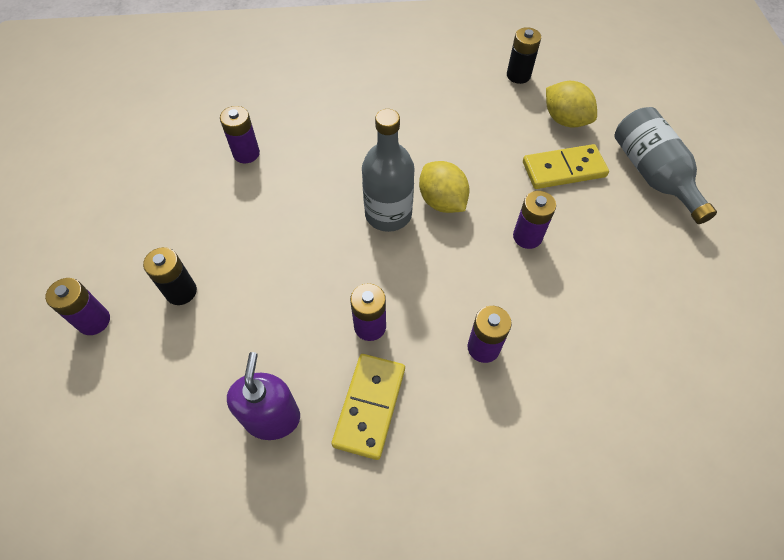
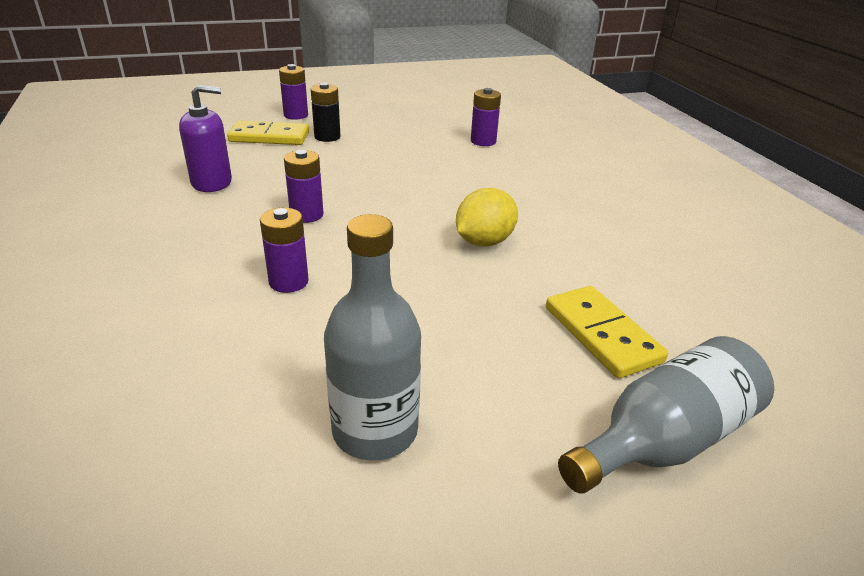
camera: 75 degrees right, 25 degrees down
(370, 406) = (219, 223): yellow domino -> yellow domino (269, 137)
(388, 214) = (448, 212): grey bottle -> grey bottle (375, 430)
(518, 75) = (755, 285): black battery -> none
(527, 237) = (460, 306): purple battery -> none
(565, 120) = (706, 333): yellow lemon -> none

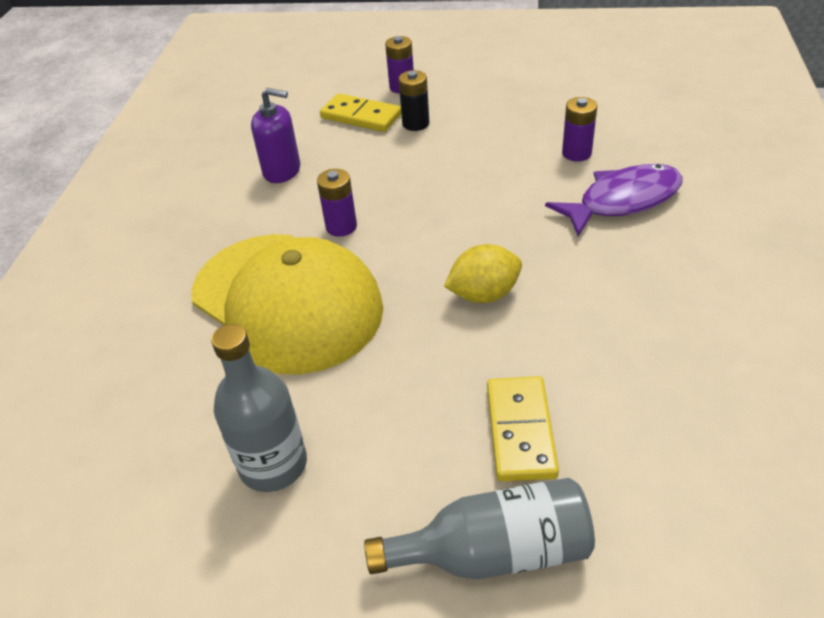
camera: 30 degrees right, 10 degrees up
(288, 282) = (287, 301): purple battery -> yellow cap
(544, 165) = (622, 201): none -> purple fish

